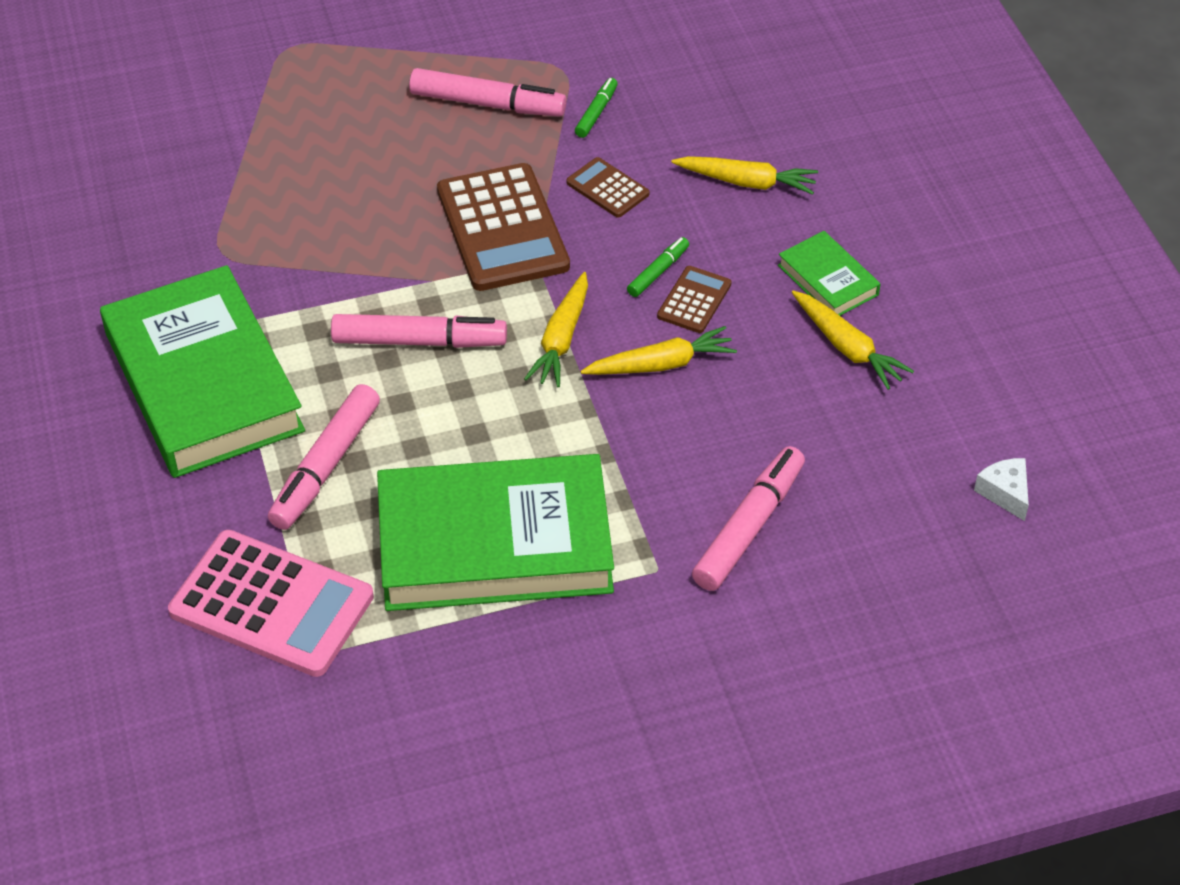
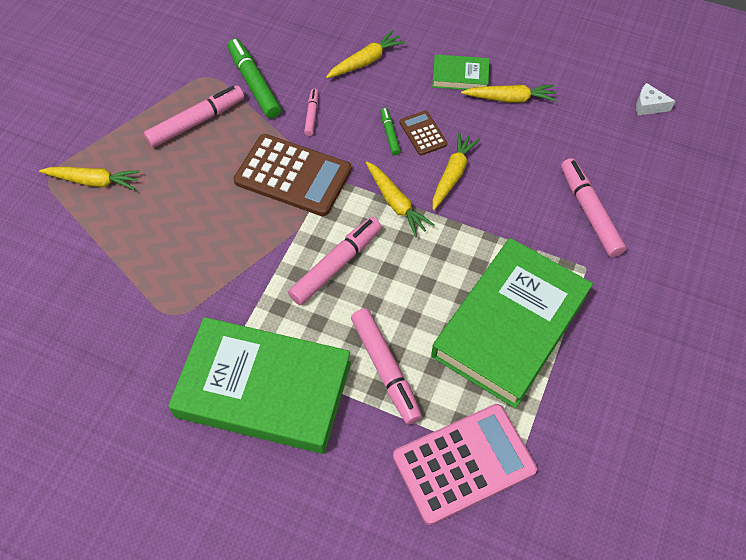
camera: 50 degrees left, 10 degrees up
(321, 82) = (94, 181): none -> yellow carrot
(596, 112) = (254, 84): green marker -> green marker, size x1.91
(607, 188) = (311, 115): brown calculator -> pink marker

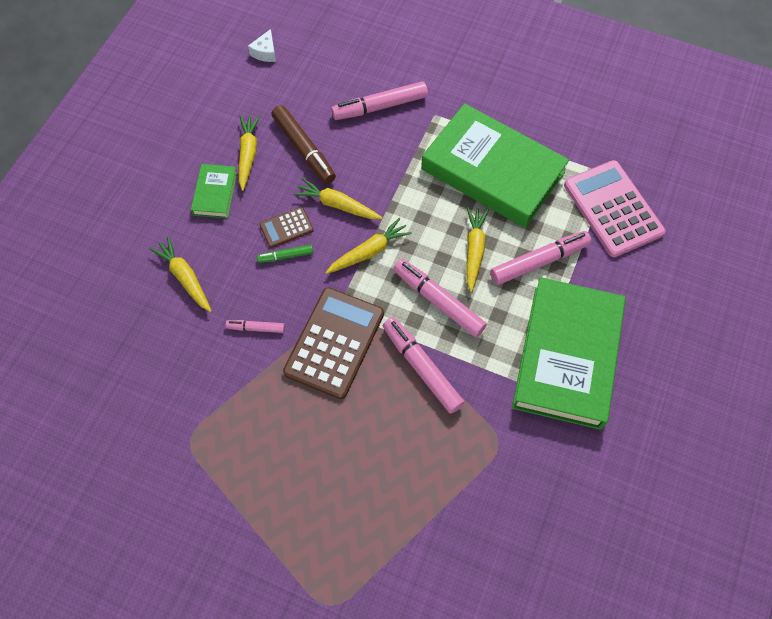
camera: 90 degrees left, 5 degrees up
(94, 181) = (336, 550): yellow carrot -> yellow carrot (474, 250)
(196, 122) = (257, 446): pink marker -> pink marker (421, 368)
(254, 84) = (206, 388): green marker -> none
(521, 144) = (304, 149): none -> brown marker

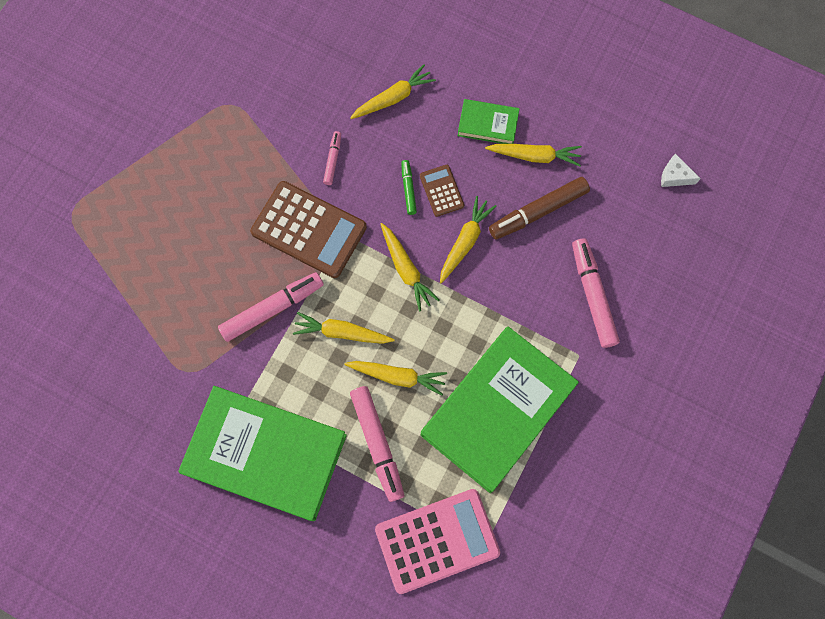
camera: 95 degrees right, 10 degrees up
(438, 301) = (342, 332): pink marker -> yellow carrot

